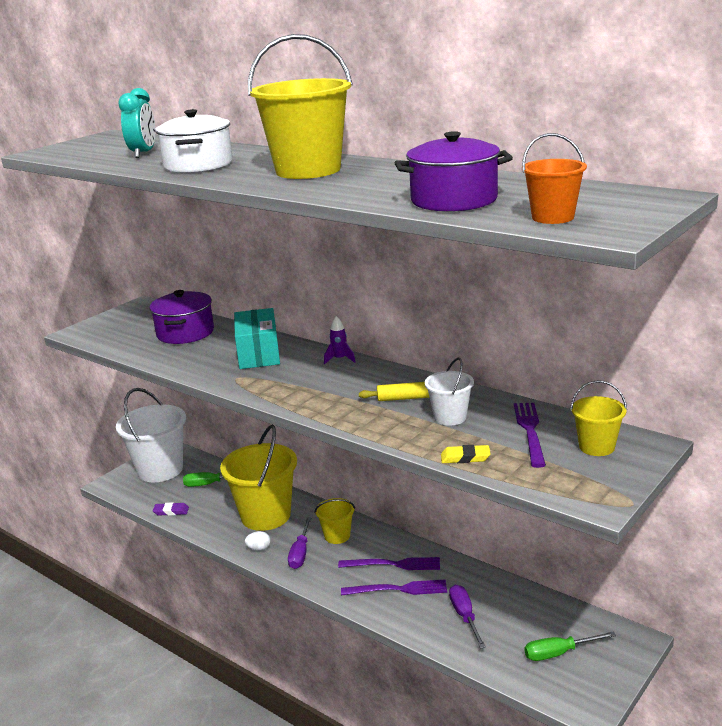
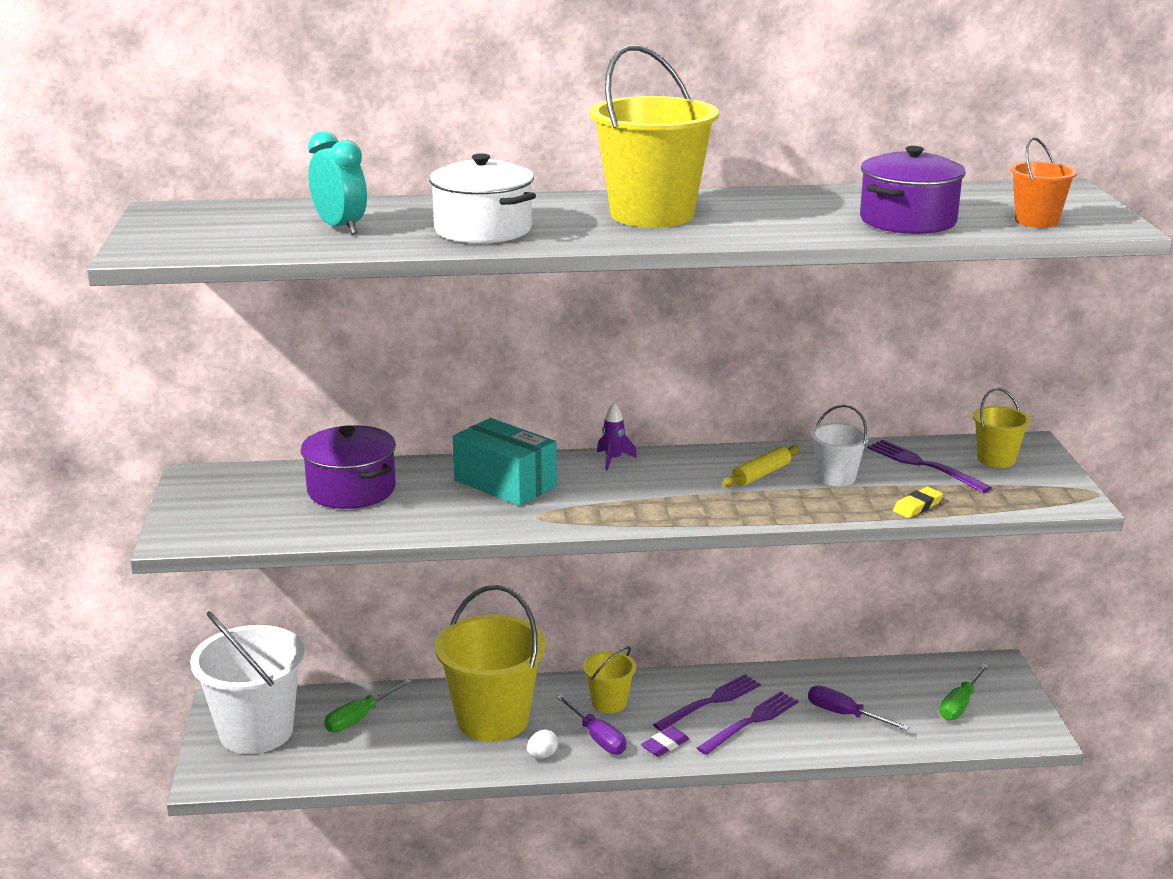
camera: 45 degrees left, 0 degrees up
(171, 511) = (360, 769): purple eraser -> purple eraser (665, 745)

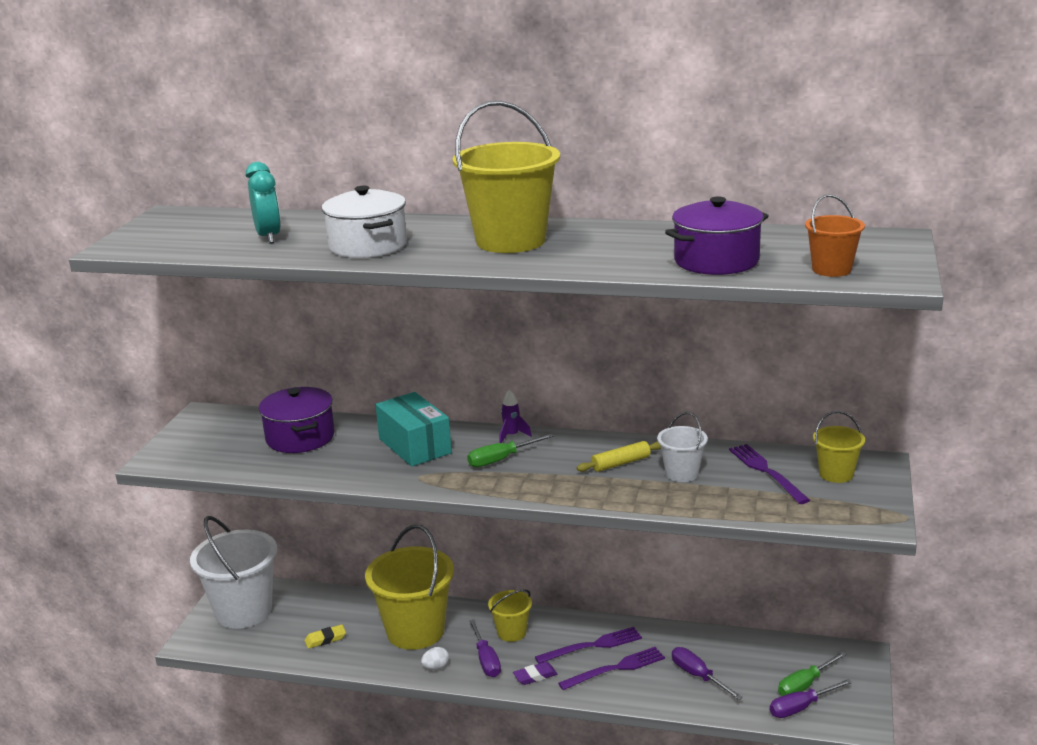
camera: 20 degrees right, 0 degrees up
(359, 718) = (320, 613): green screwdriver -> green screwdriver (501, 459)
(917, 506) = (732, 509): yellow eraser -> yellow eraser (325, 639)
(969, 728) = (801, 707): none -> purple screwdriver

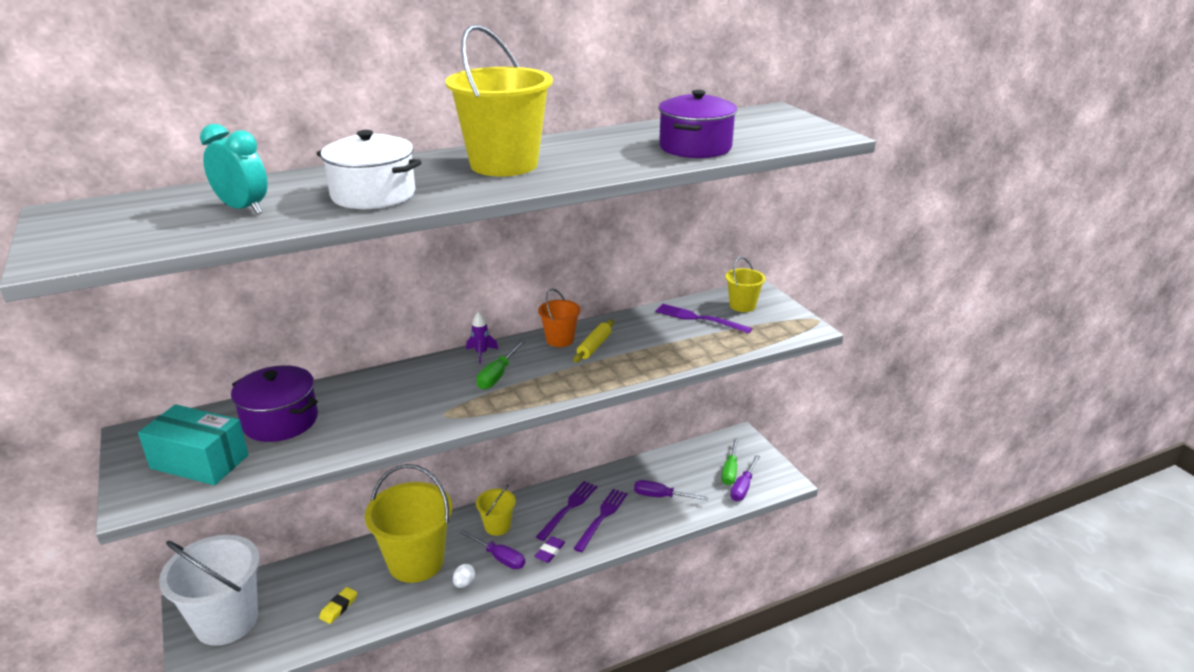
camera: 40 degrees left, 5 degrees up
(415, 446) = (406, 390): turquoise box -> turquoise box (199, 462)
(682, 474) = (646, 339): white bucket -> none
(831, 269) = (781, 138): orange bucket -> orange bucket (560, 340)

